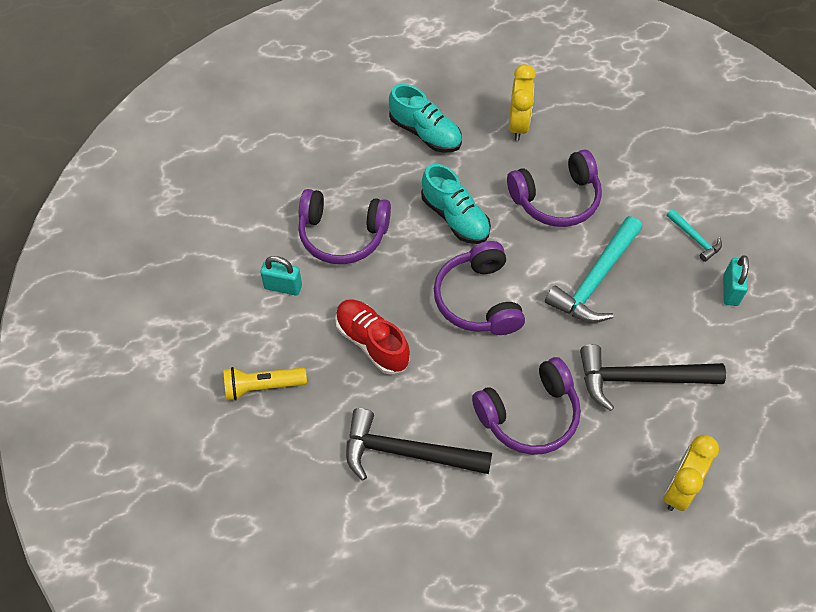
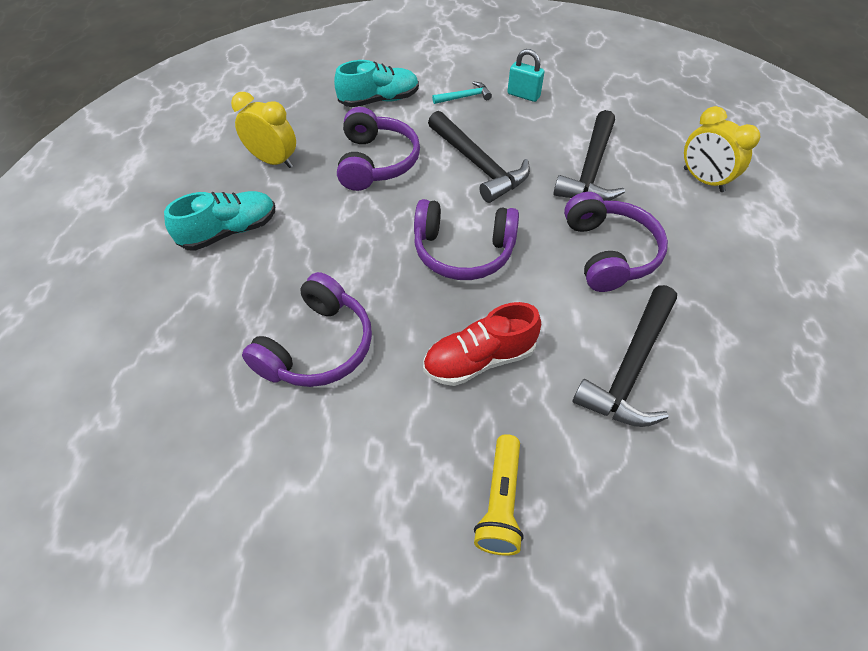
camera: 70 degrees left, 5 degrees down
(283, 287) = (359, 434): turquoise padlock -> none
(455, 217) = (354, 239): turquoise shoe -> turquoise shoe (379, 100)
(595, 279) = (478, 164): turquoise hammer -> black hammer

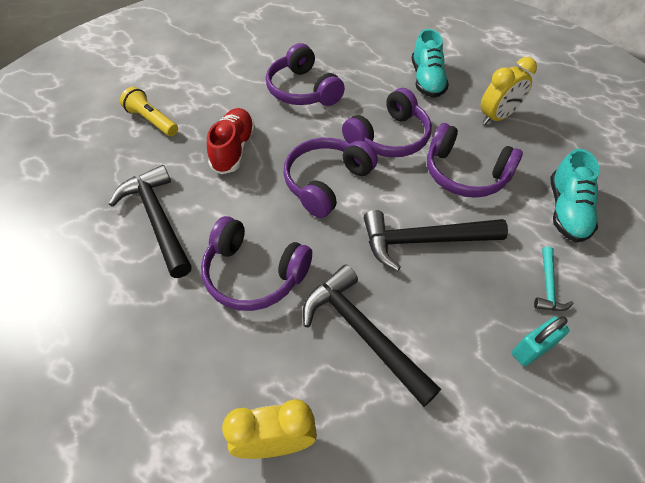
camera: 120 degrees right, 0 degrees up
(360, 228) = (389, 138): none -> purple headphones

